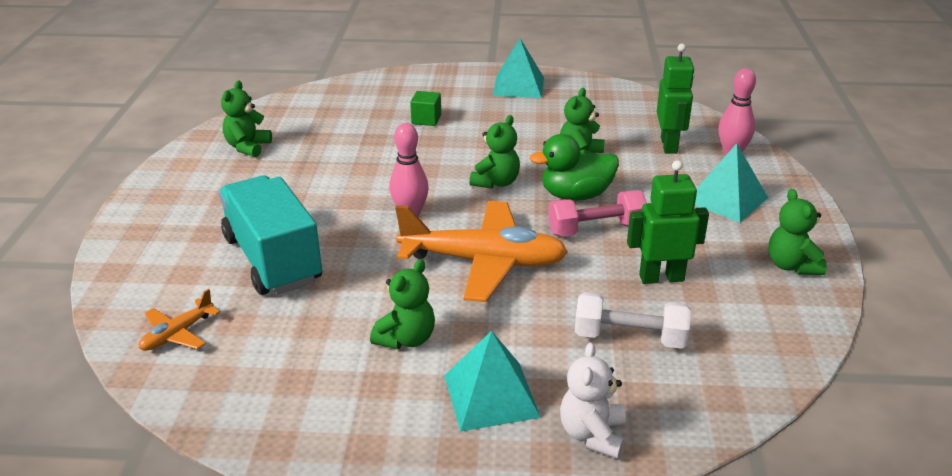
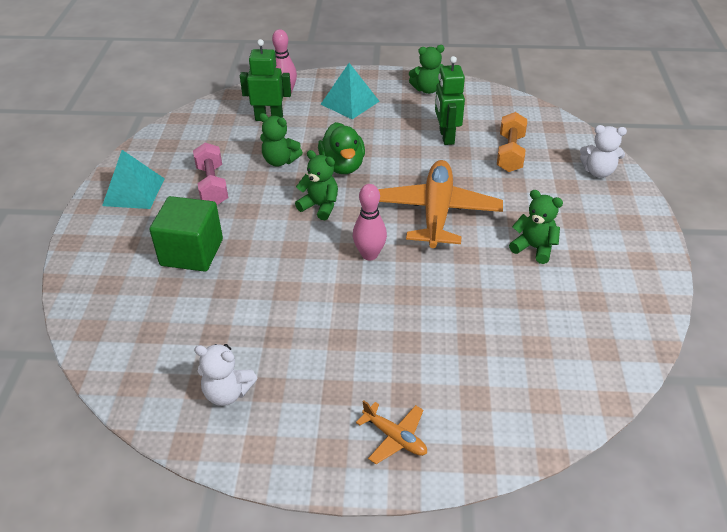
camera: 90 degrees left, 10 degrees up
(178, 334) = (560, 382): orange plane -> orange plane (395, 437)
(248, 147) = (227, 392): green teddy bear -> white teddy bear
(273, 259) = (446, 336): turquoise truck -> none
(426, 119) = (192, 252): green cube -> green cube, size x1.94
(491, 396) = (579, 209): turquoise pyramid -> none
(596, 229) = (390, 159): pink dumbbell -> pink dumbbell (212, 185)
(629, 337) = (510, 153): white dumbbell -> orange dumbbell

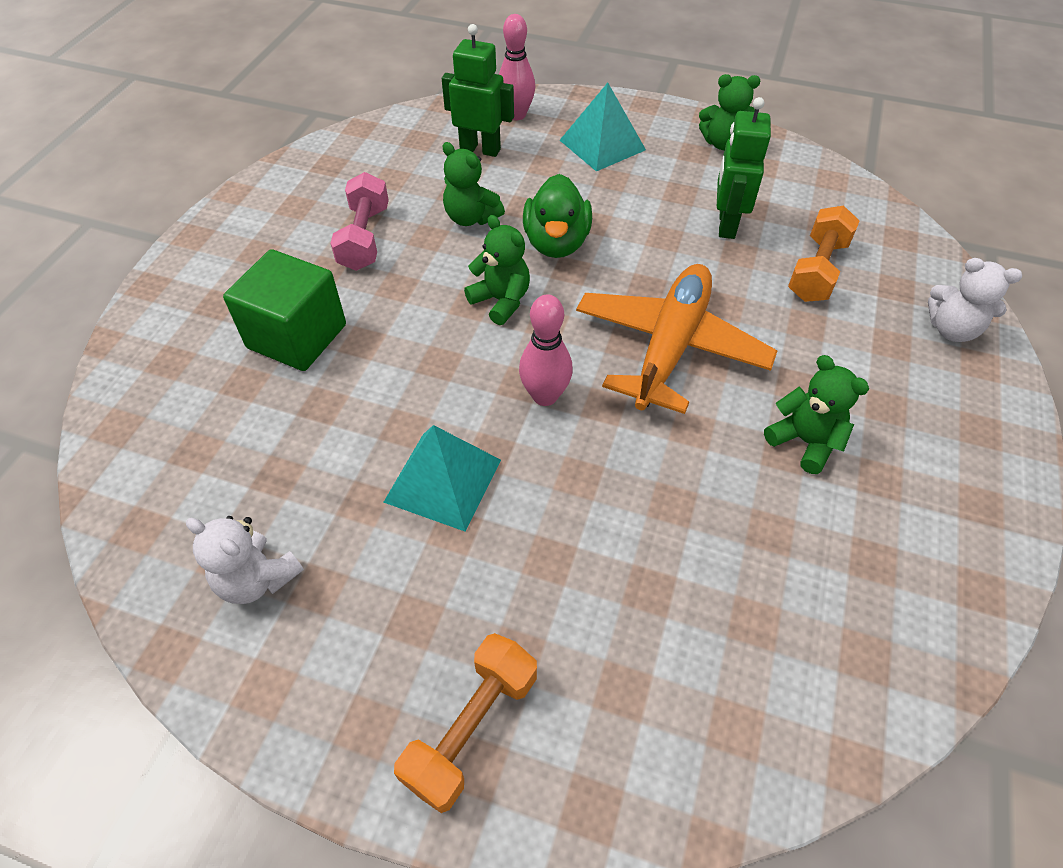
camera: 15 degrees right, 10 degrees up
(133, 192) = (258, 227): turquoise pyramid -> turquoise pyramid (443, 480)
(395, 437) = (471, 728): orange plane -> orange dumbbell

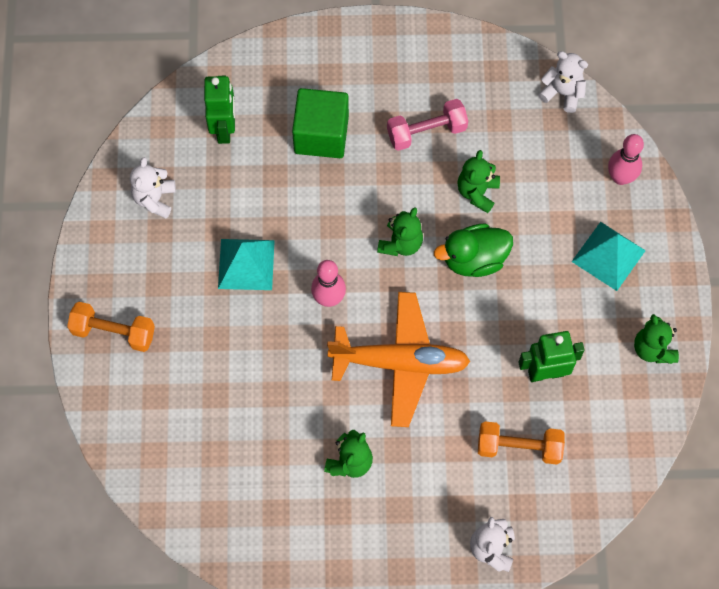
camera: 70 degrees right, 15 degrees up
(393, 127) = (562, 93): none -> white teddy bear
(480, 149) = (562, 167): green robot -> green robot (224, 129)

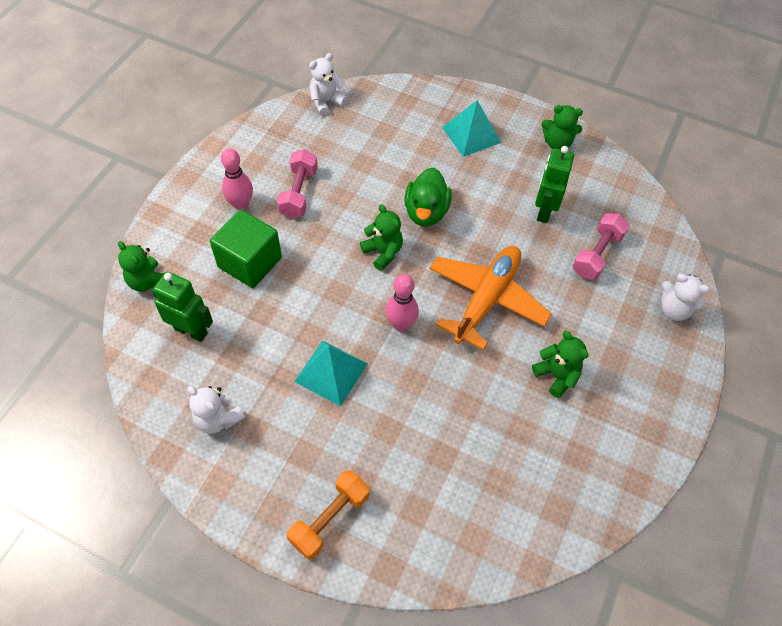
camera: 65 degrees left, 10 degrees down
(477, 192) = (371, 185): green teddy bear -> green teddy bear (149, 282)
(519, 447) = (596, 254): orange dumbbell -> pink dumbbell
(620, 177) = (415, 101): pink bowling pin -> pink bowling pin (241, 204)

